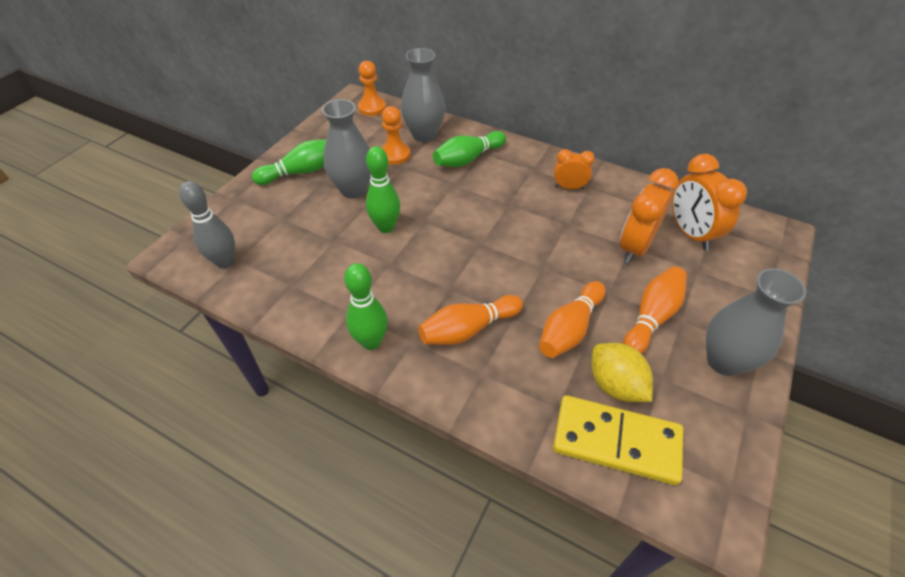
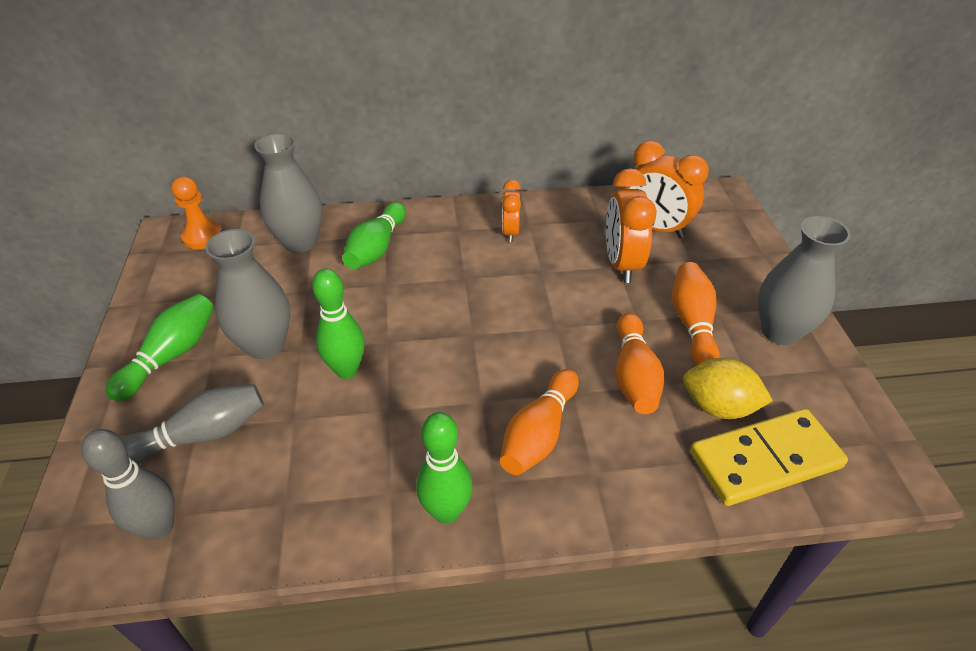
camera: 35 degrees left, 5 degrees down
(282, 224) = (202, 435): none -> grey bowling pin
(395, 155) = (283, 280): orange pawn -> none
(569, 187) = (510, 232): orange clock -> orange clock turned 60 degrees counterclockwise

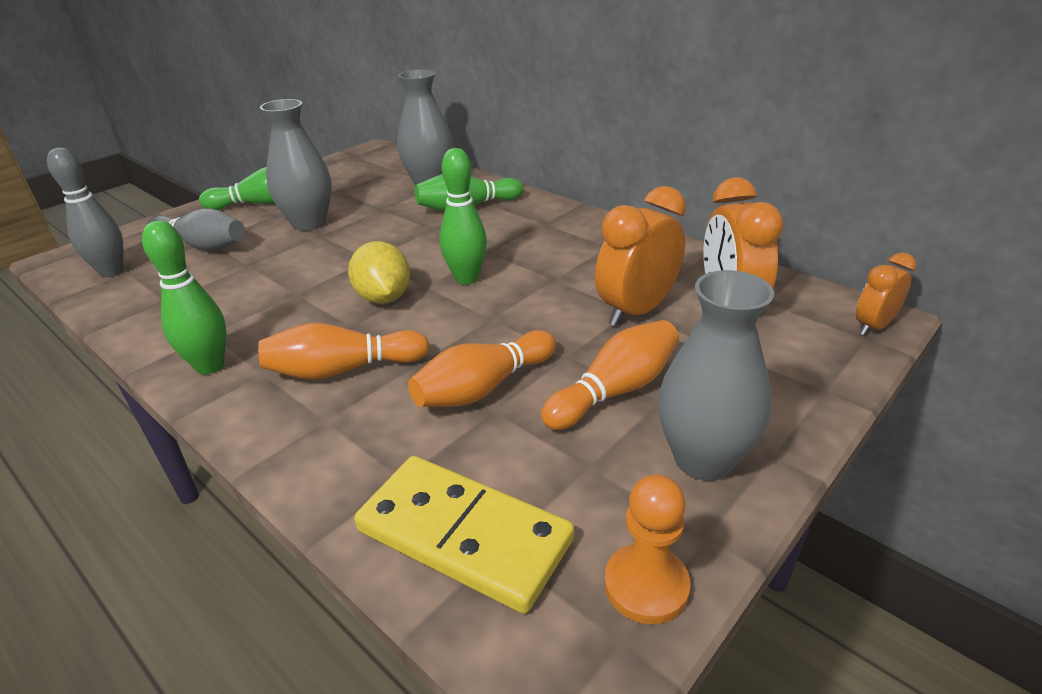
camera: 50 degrees right, 10 degrees down
(202, 236) = (386, 158): orange pawn -> orange pawn (646, 585)
(347, 370) = (319, 259): green bowling pin -> green bowling pin (466, 278)
(510, 232) = (581, 243): orange clock -> orange clock (873, 326)
(718, 407) = (508, 463): yellow lemon -> yellow lemon (383, 298)

